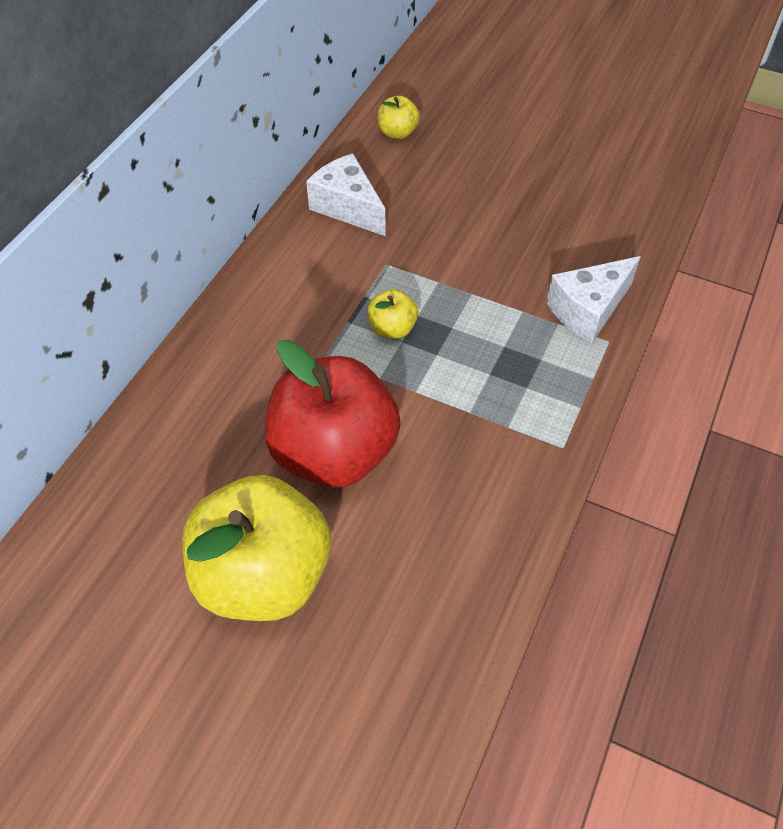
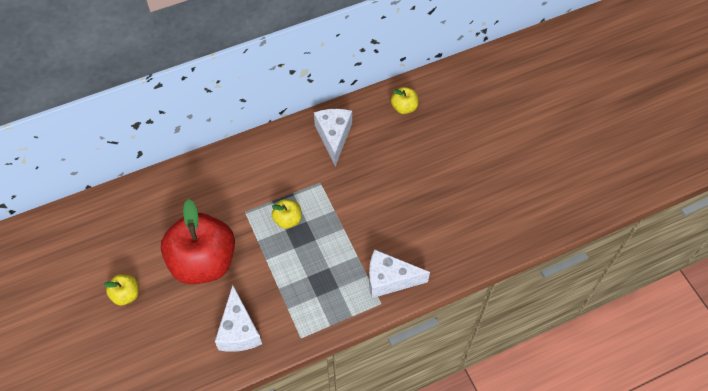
camera: 40 degrees right, 5 degrees up
(264, 575) = (126, 294): yellow apple -> yellow apple, size x0.43
(476, 498) = (239, 330): none -> white cheese

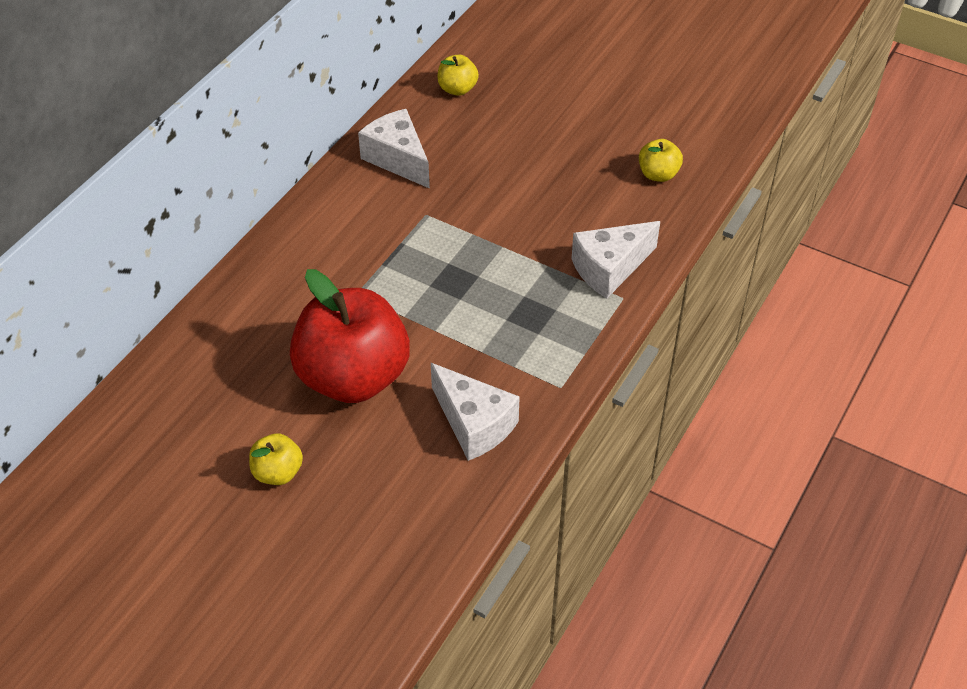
camera: 35 degrees left, 10 degrees down
(287, 220) = (422, 273): yellow apple -> yellow apple (658, 174)

